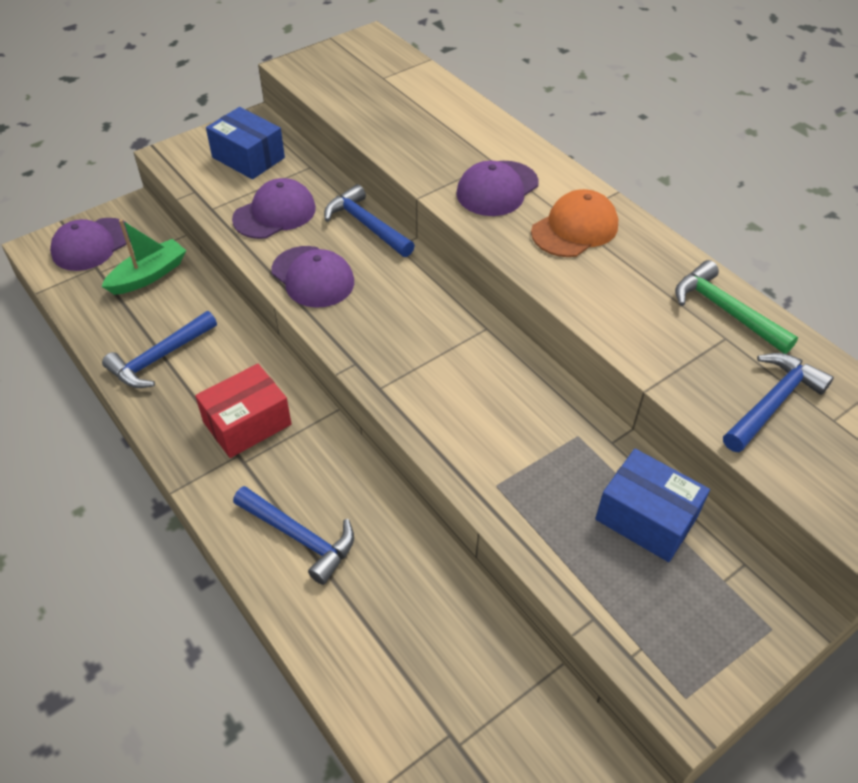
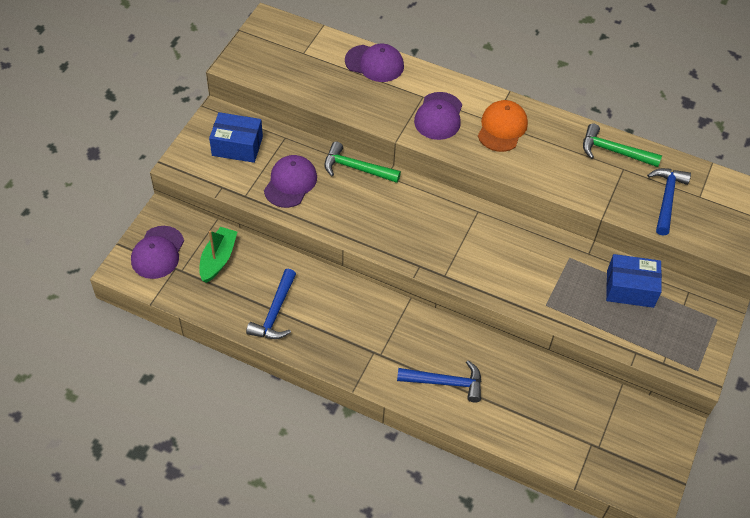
camera: 30 degrees left, 5 degrees up
(247, 423) = (364, 330): red box -> none
(313, 277) = (351, 219): purple cap -> purple cap (374, 63)
(366, 225) = (356, 168): blue hammer -> green hammer

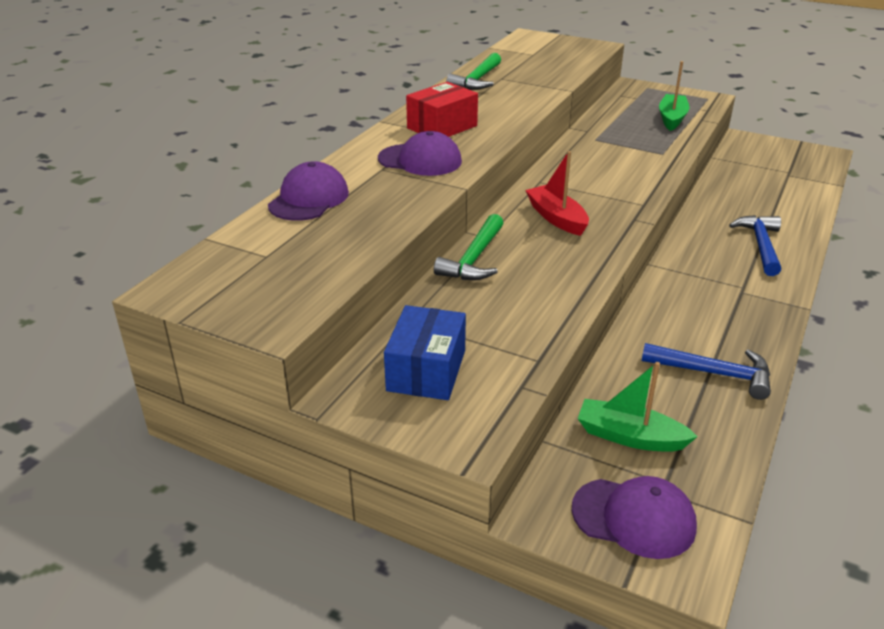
camera: 85 degrees left, 20 degrees down
(290, 183) = (506, 315): purple cap -> none
(416, 217) = (556, 218): none -> red boat
(502, 128) = (442, 127): orange cap -> red box
(630, 289) = (626, 116): blue box -> none
(632, 326) = (672, 118): none -> green boat
(666, 198) = (538, 65): blue hammer -> none

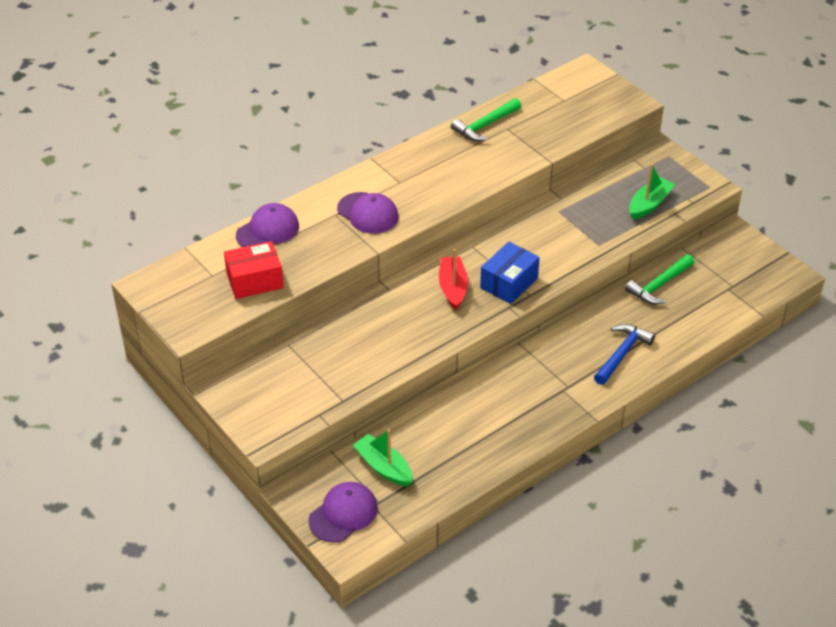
camera: 25 degrees right, 10 degrees up
(426, 370) = (273, 384): blue box -> blue box (509, 283)
(442, 127) = (411, 179): red box -> red box (255, 280)
(474, 259) = (365, 307): green hammer -> green hammer (659, 285)
(634, 518) = (343, 514): purple cap -> purple cap turned 90 degrees counterclockwise
(714, 373) = (477, 445): blue hammer -> none

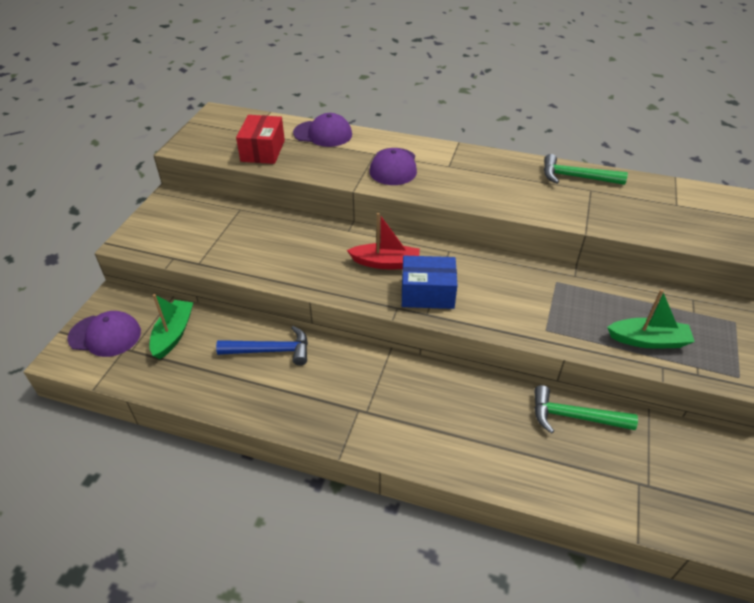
camera: 55 degrees right, 0 degrees up
(255, 280) = (263, 151): red box -> red box turned 60 degrees clockwise
(453, 288) = (385, 263): red boat -> red boat turned 45 degrees clockwise
(622, 354) = (448, 433): blue hammer -> blue hammer (271, 351)

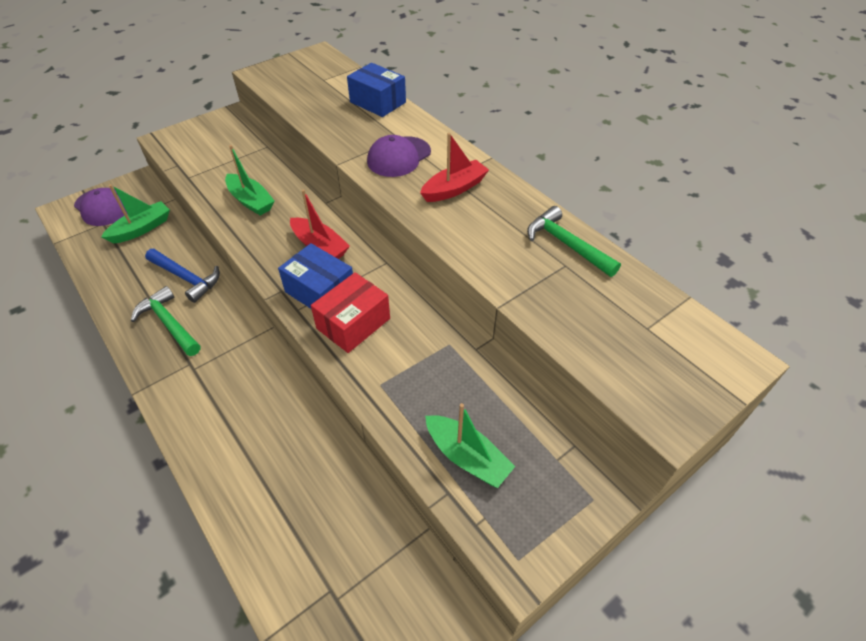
camera: 35 degrees right, 5 degrees up
(263, 151) = (311, 99): red box -> red box (353, 323)
(284, 256) = (251, 201): none -> green boat
(323, 134) = (378, 102): purple cap -> blue box
(462, 172) = (454, 189): none -> red boat
(574, 417) = (347, 486): green hammer -> green hammer (169, 323)

